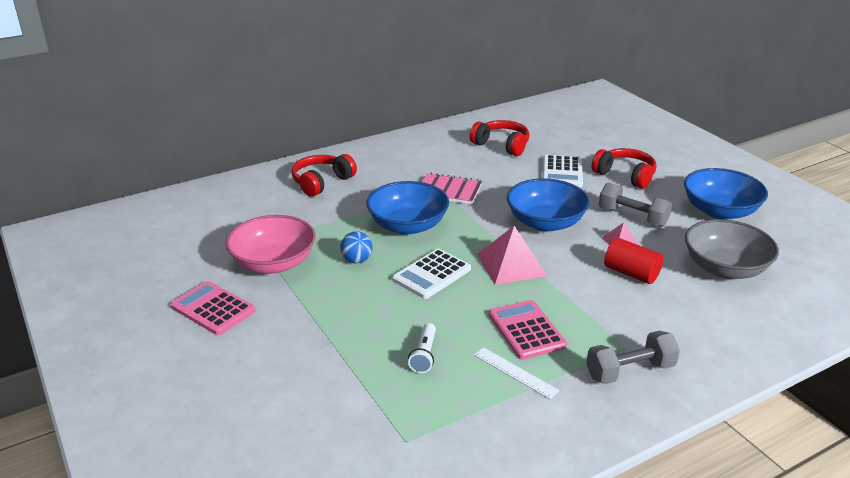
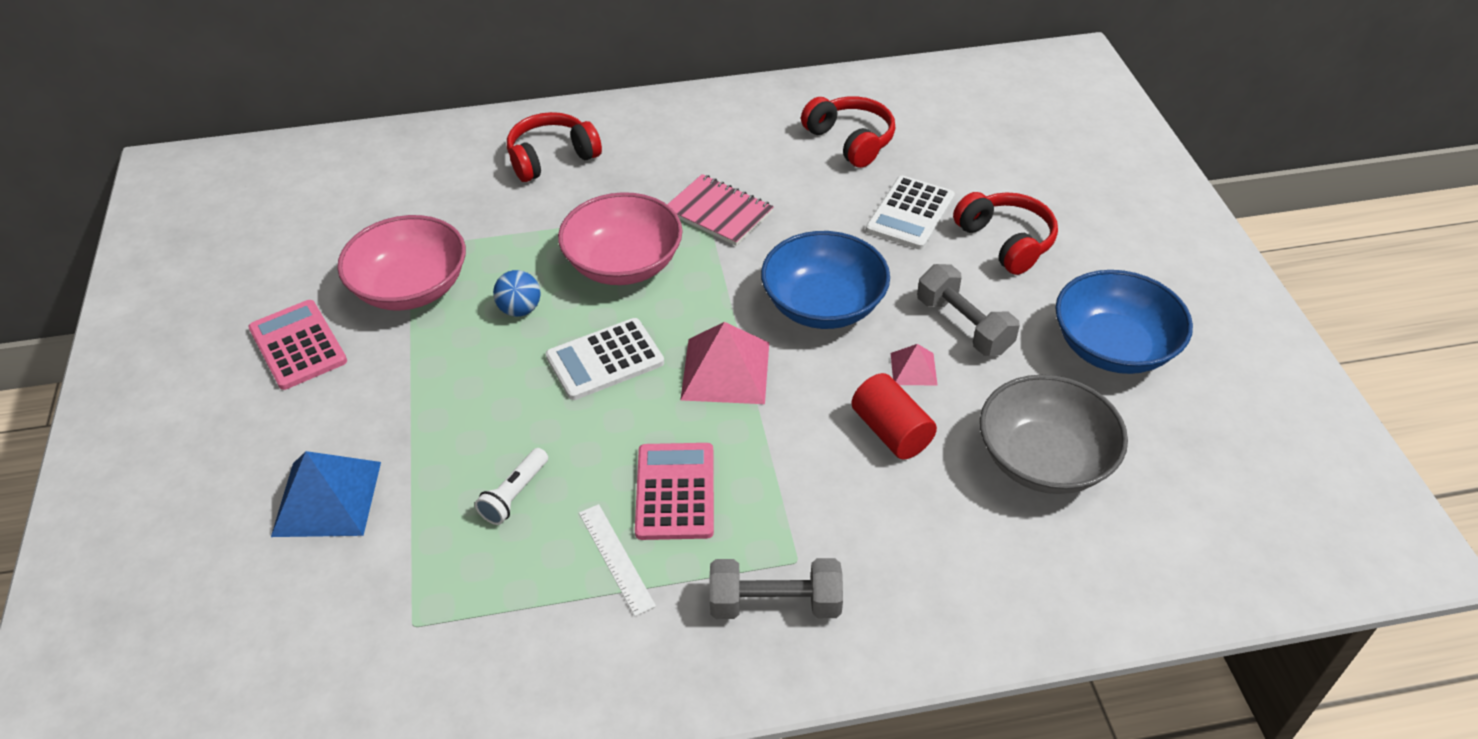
camera: 20 degrees right, 15 degrees up
(294, 387) = (327, 498): none -> blue pyramid
(408, 225) = (623, 264): blue bowl -> pink bowl

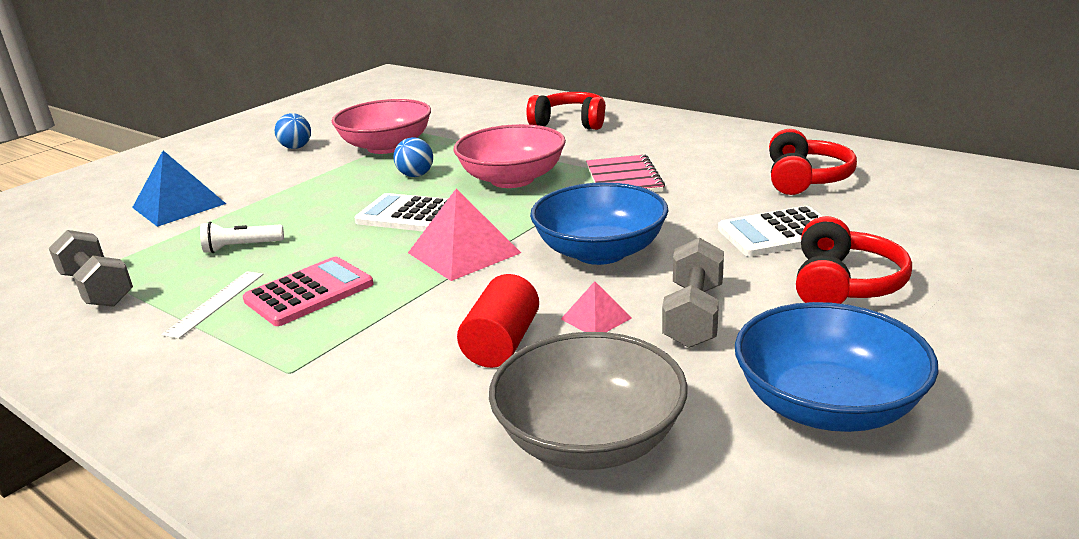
camera: 50 degrees right, 20 degrees down
(298, 345) = (296, 147): pink calculator -> blue ball
(775, 604) = (229, 385): grey dumbbell -> grey dumbbell (97, 289)

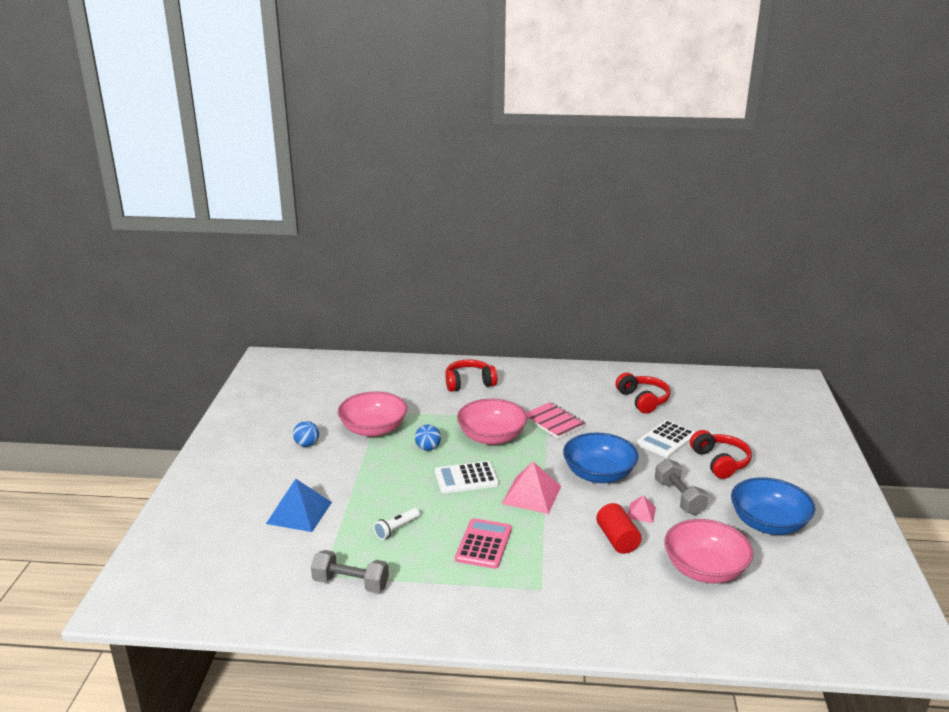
camera: 35 degrees left, 0 degrees up
(215, 303) = (440, 567): white ruler -> none
(589, 439) = (704, 569): grey bowl -> pink bowl

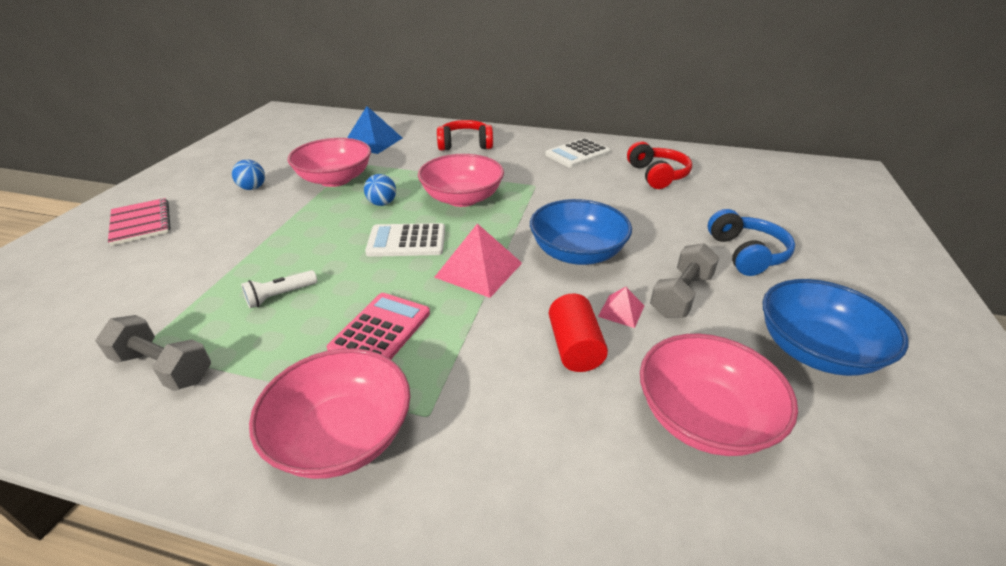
camera: 10 degrees right, 10 degrees up
(299, 512) = (181, 261): blue pyramid -> blue pyramid (372, 142)
(494, 605) = (342, 436): none -> pink bowl
(554, 422) = (542, 189): pink notebook -> pink notebook (141, 223)
(666, 440) = (677, 220): white calculator -> white calculator (577, 154)
(679, 497) = (681, 295): grey dumbbell -> grey dumbbell turned 45 degrees clockwise
(720, 462) = (746, 254): red headphones -> blue headphones

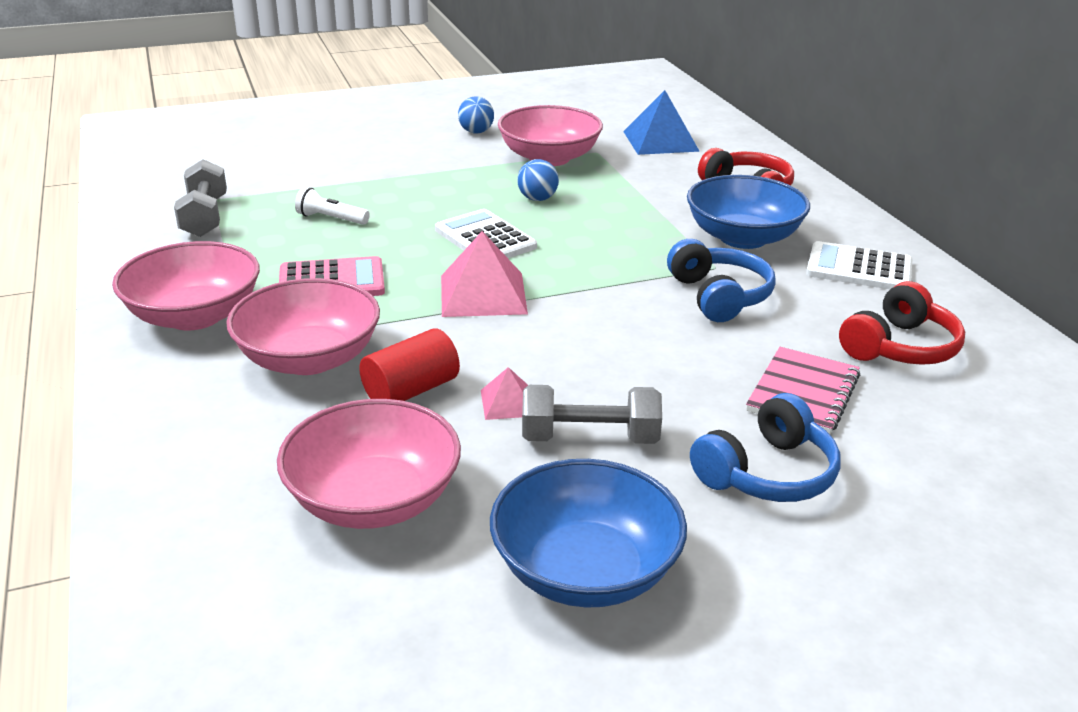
camera: 55 degrees right, 5 degrees down
(141, 223) = (361, 120): pink notebook -> pink notebook (803, 393)
(462, 198) = (613, 235): pink bowl -> pink bowl (309, 358)
(566, 197) = (719, 296): none -> blue headphones
(577, 253) = (593, 342): blue bowl -> blue bowl (743, 237)

